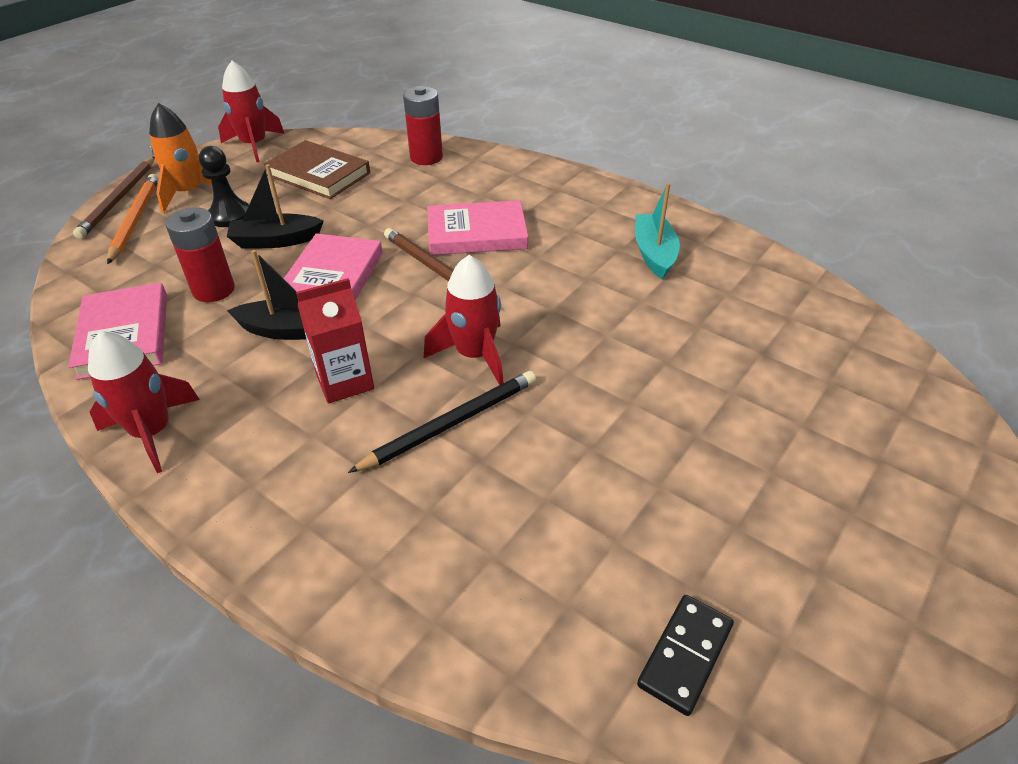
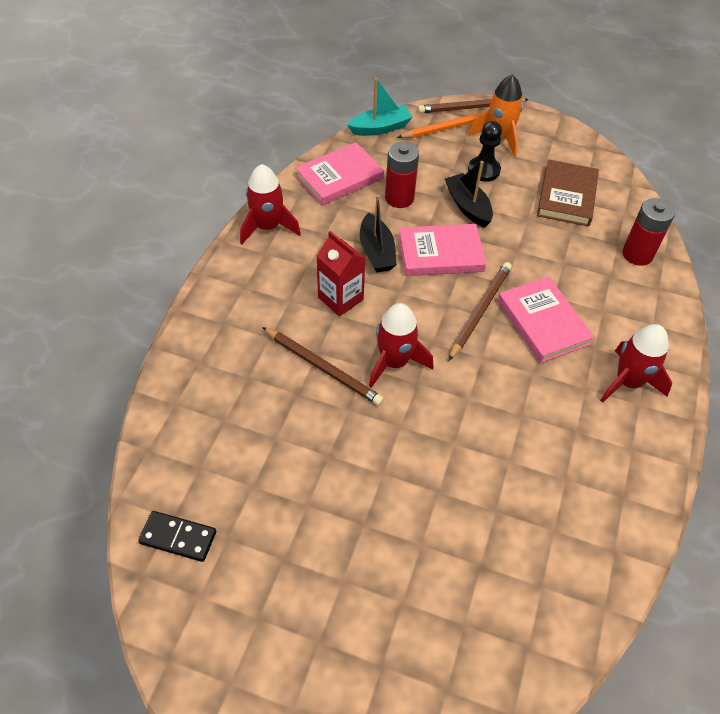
camera: 70 degrees right, 10 degrees up
(254, 145) = (583, 144): red rocket -> red rocket (628, 382)
(451, 423) = (323, 368): black pencil -> brown pencil
(654, 253) = (584, 460): turquoise boat -> turquoise boat (380, 128)

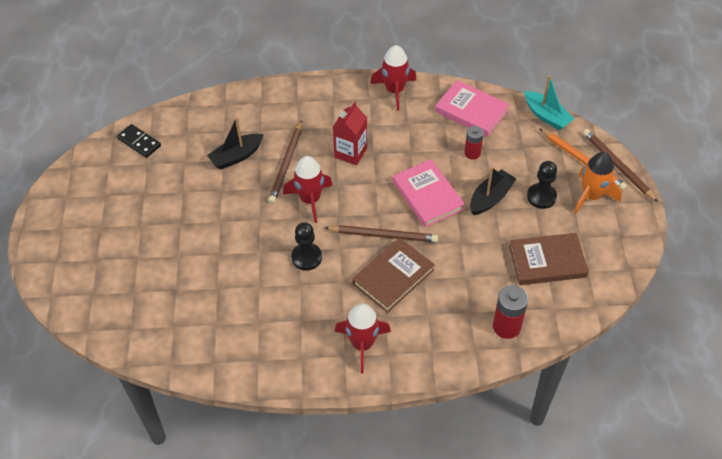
camera: 70 degrees right, 0 degrees up
(178, 537) = (139, 142): black domino -> black domino turned 45 degrees counterclockwise
(376, 252) = (407, 158): black boat -> black boat (236, 156)
(399, 198) = (472, 153): red battery -> red battery, size x0.66
(483, 395) = (306, 257): none -> black pawn
(543, 322) = (393, 277): pink book -> brown book

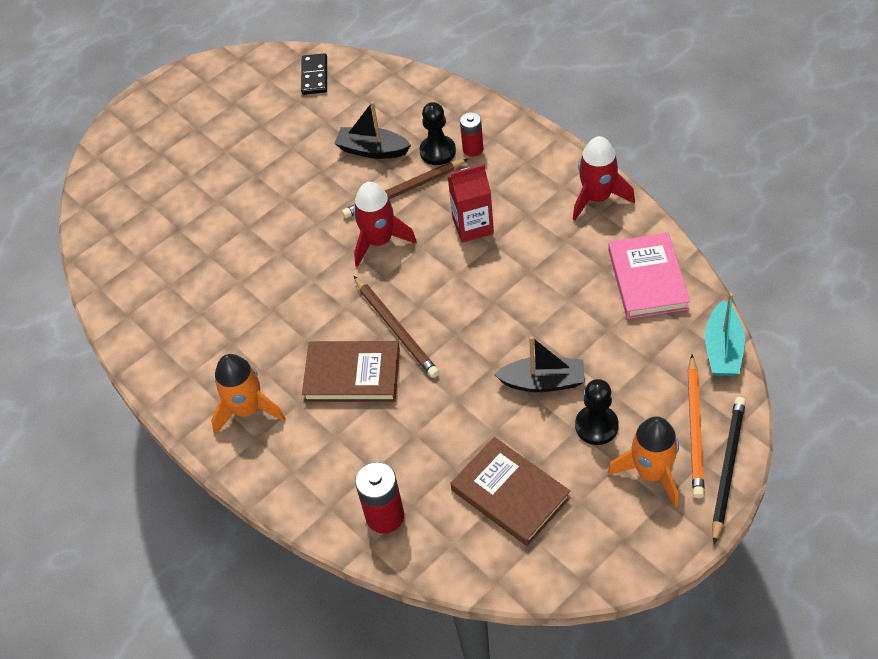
camera: 55 degrees right, 0 degrees up
(306, 257) = (307, 291): black pawn -> black pawn (437, 151)
(362, 344) = (247, 410): red rocket -> orange rocket
(427, 195) = (486, 327): pink book -> none
(472, 153) = (588, 322): red battery -> red battery (473, 149)
(617, 166) = (727, 467): brown pencil -> black pencil

